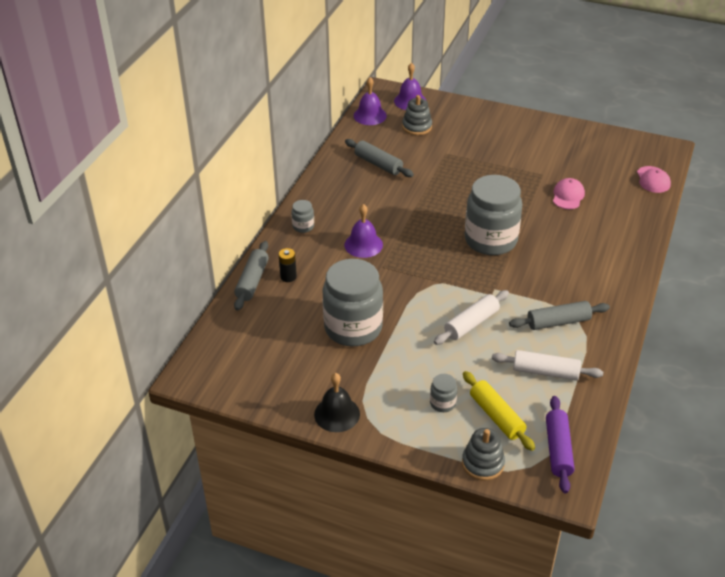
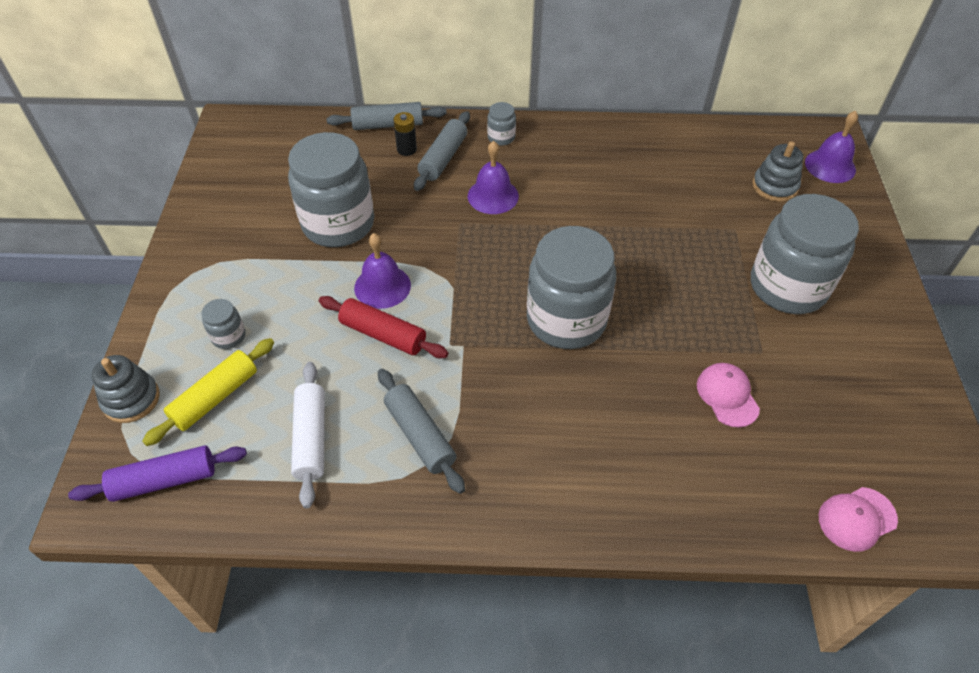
camera: 70 degrees right, 10 degrees up
(337, 414) = (194, 245): black bell -> none
(370, 115) = (764, 136): purple bell -> purple bell (382, 286)
(378, 164) = (663, 170): grey rolling pin -> grey rolling pin (443, 158)
(471, 323) = (383, 334): white rolling pin -> red rolling pin
(499, 150) = (787, 287): none -> grey jar
(568, 196) = (727, 396): pink cap -> pink cap turned 105 degrees counterclockwise

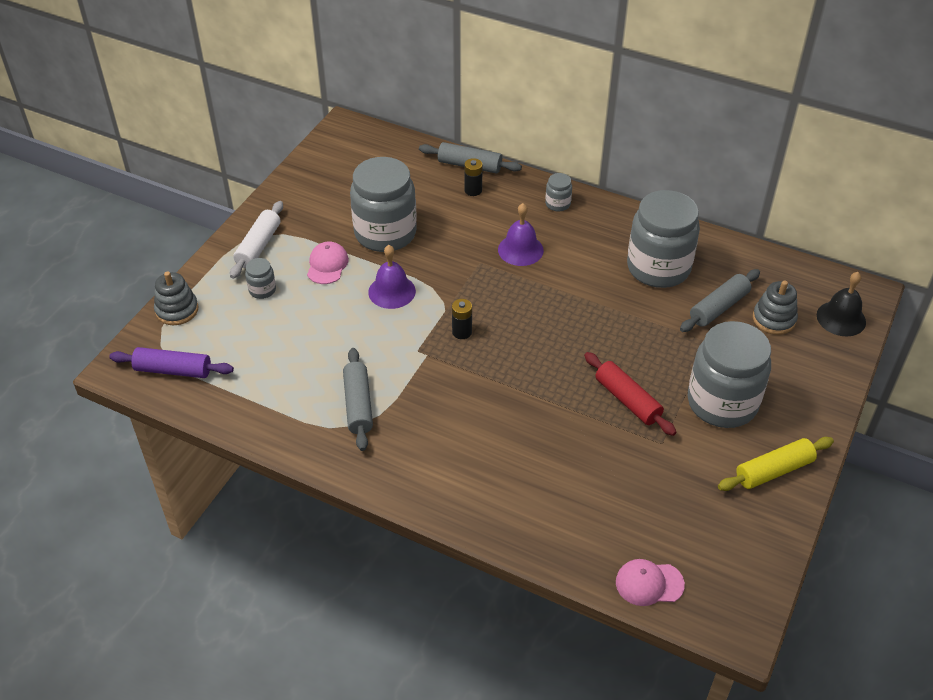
camera: 25 degrees right, 5 degrees down
(215, 397) = (232, 328): yellow rolling pin -> yellow rolling pin (773, 470)
(311, 438) = (282, 379): white rolling pin -> white rolling pin (258, 246)
(383, 334) = (372, 326): red rolling pin -> red rolling pin (627, 400)
(443, 158) = (498, 207): grey rolling pin -> grey rolling pin (718, 307)
(486, 305) = (462, 332): none -> black battery
(566, 320) = (518, 364): grey jar -> grey jar (658, 268)
(727, 396) = (609, 463): pink cap -> pink cap (327, 265)
(830, 166) = (841, 318): purple bell -> black bell

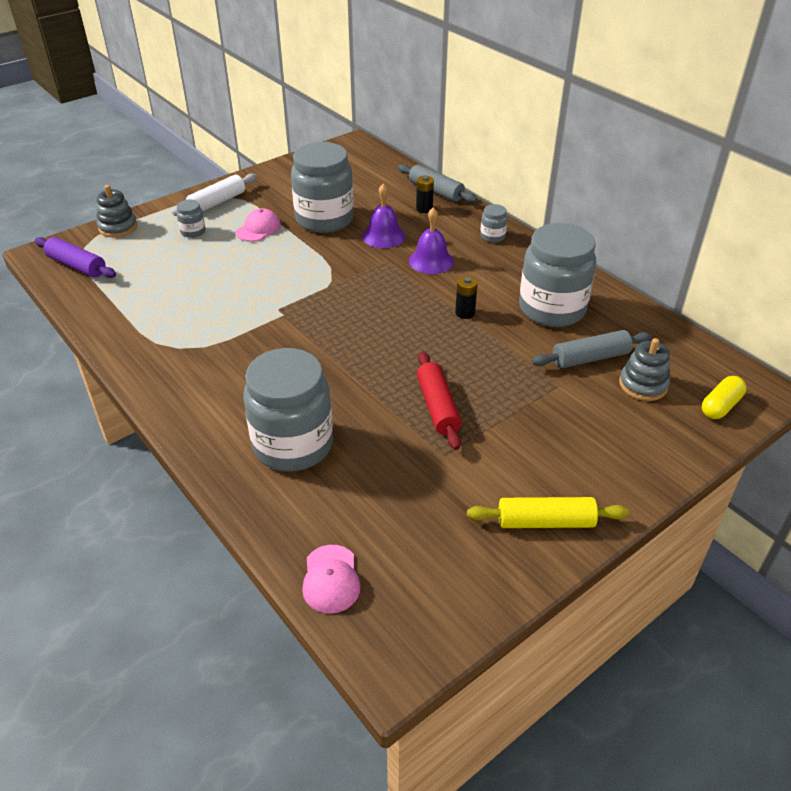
camera: 25 degrees right, 5 degrees down
(358, 405) = (193, 334): grey rolling pin -> none
(392, 291) = (294, 261): purple bell -> purple bell (383, 236)
(462, 332) = (328, 306): black battery -> black battery (465, 313)
(649, 583) = (331, 579): pink cap -> pink cap turned 120 degrees counterclockwise
(722, 403) = (533, 440): grey jar -> grey jar (293, 445)
(841, 318) = (720, 406): black bell -> yellow capsule

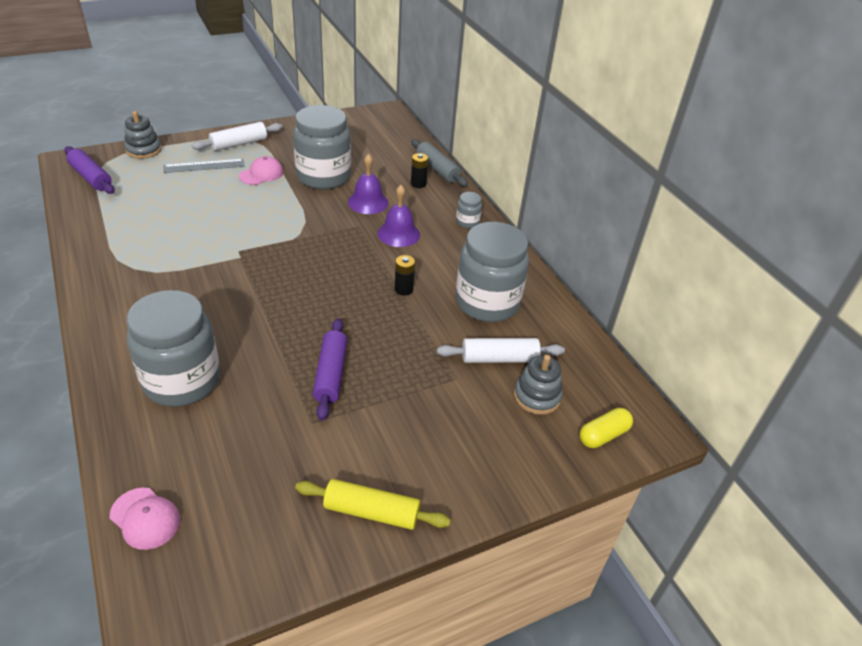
camera: 10 degrees right, 0 degrees up
(193, 232) = (204, 166): grey jar -> grey ruler
(331, 579) = (145, 518): pink cap -> pink cap turned 60 degrees counterclockwise
(437, 407) = (331, 374): red rolling pin -> purple rolling pin
(590, 358) = (499, 358): grey rolling pin -> white rolling pin

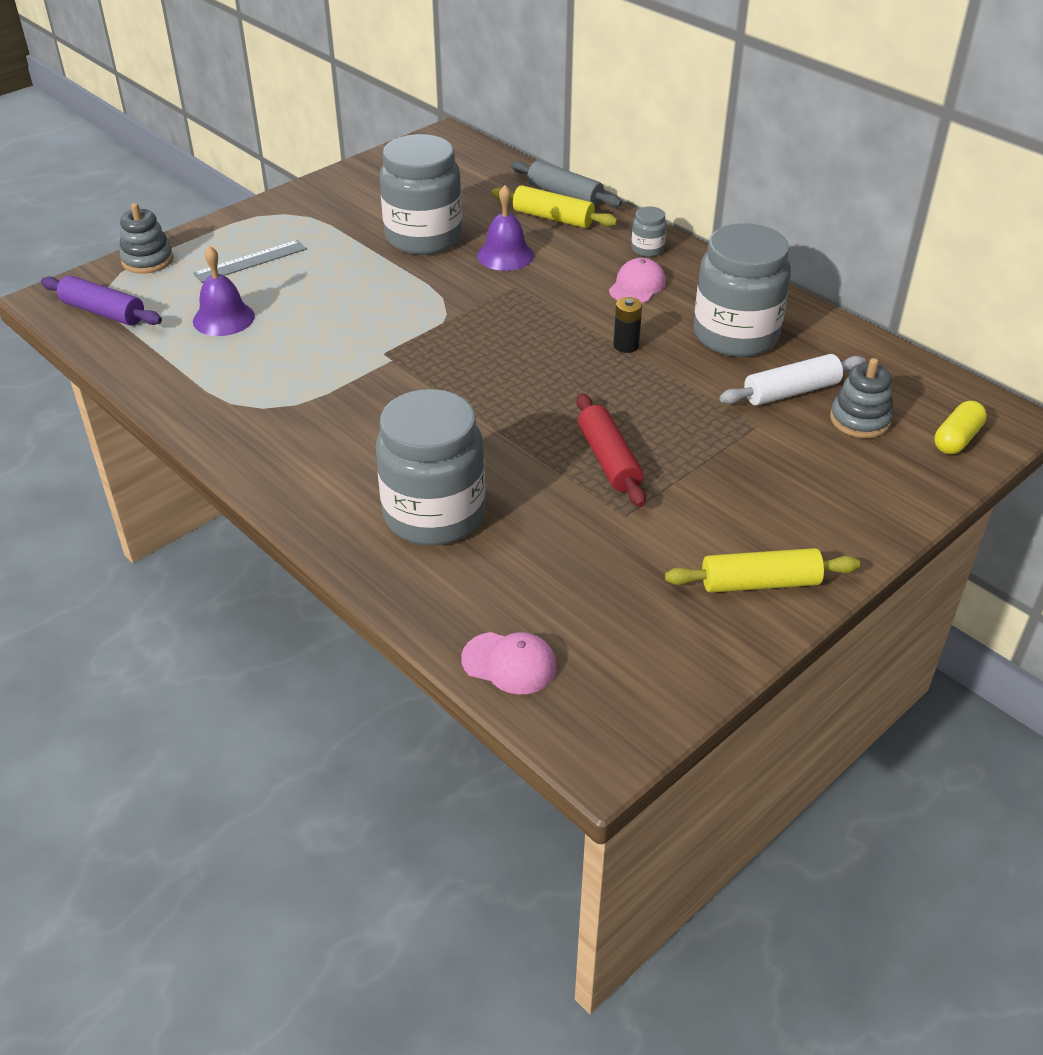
camera: 15 degrees left, 0 degrees up
(239, 144) = (275, 222): white rolling pin -> none
(261, 174) = (338, 253): pink cap -> pink cap (637, 286)
(331, 374) = (608, 460): purple rolling pin -> red rolling pin
(398, 234) = (572, 283): purple bell -> purple bell (223, 318)
(418, 184) = (553, 218): black battery -> yellow rolling pin

